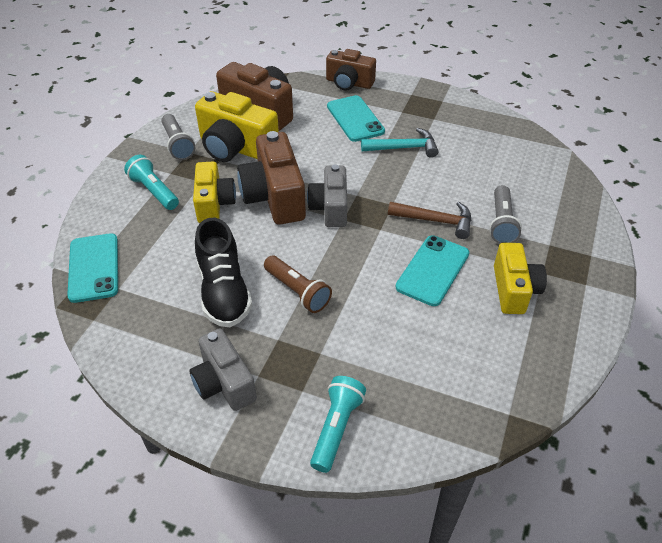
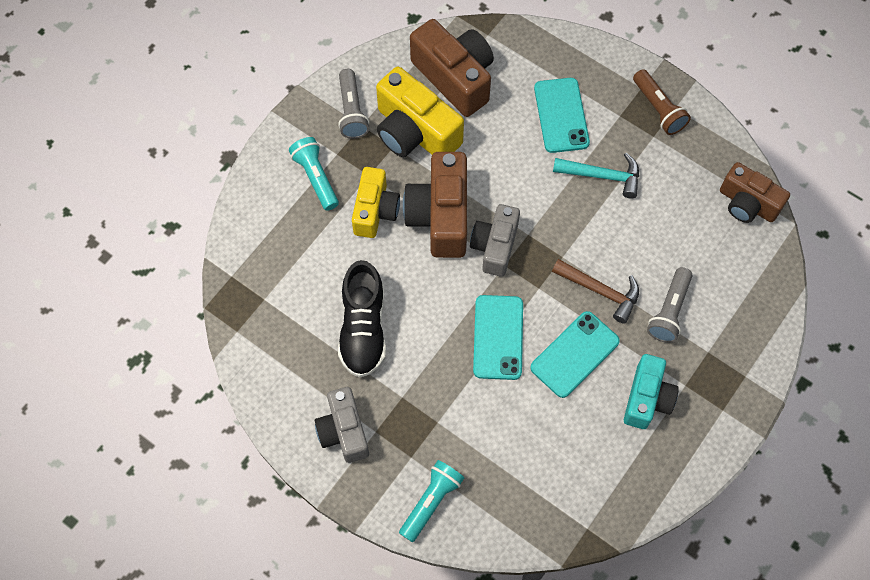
camera: 15 degrees right, 20 degrees up
(94, 267) = (243, 268): turquoise phone -> turquoise phone (498, 337)
(298, 291) = (434, 346): brown flashlight -> brown flashlight (659, 109)
(349, 83) = (572, 51): brown camera -> brown camera (747, 204)
(514, 290) = (647, 398): yellow camera -> turquoise camera

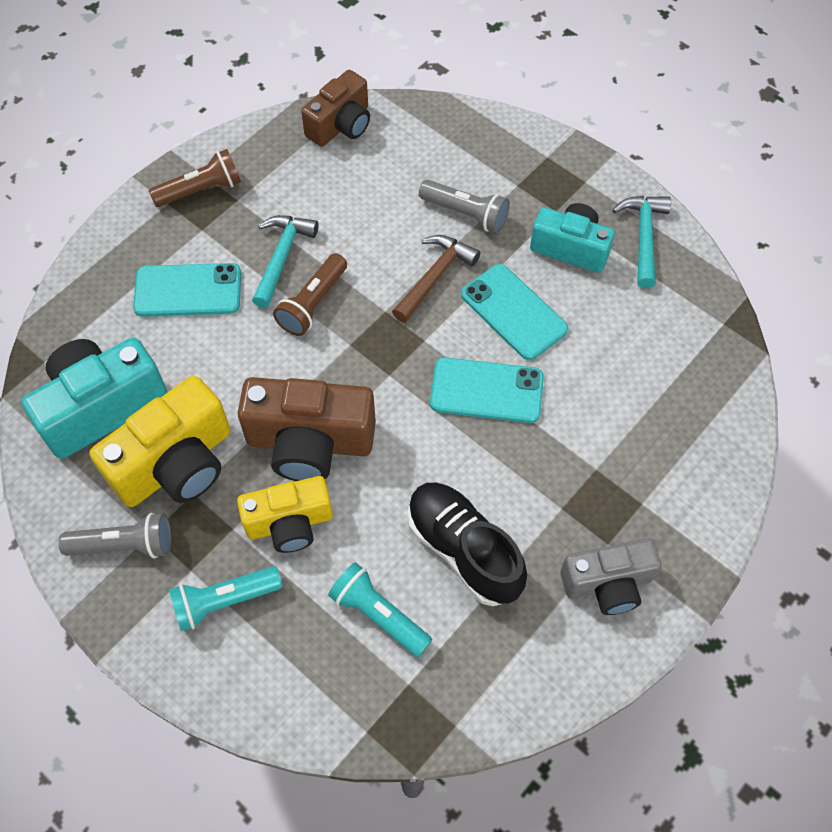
camera: 85 degrees left, 5 degrees down
(363, 328) = (464, 550): black shoe -> black shoe turned 135 degrees counterclockwise
(375, 211) = (289, 523): yellow camera -> yellow camera turned 150 degrees clockwise
(431, 501) = (699, 484): turquoise flashlight -> turquoise flashlight (378, 614)
(455, 77) = (101, 407): brown camera -> turquoise camera
(495, 246) = (362, 382): grey camera -> none
(561, 204) = (313, 304): none -> brown flashlight
(669, 461) = (643, 237): none -> turquoise hammer

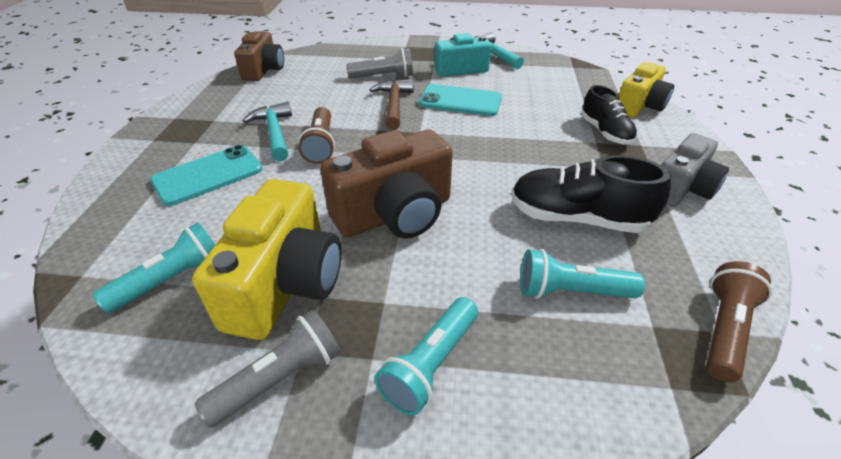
camera: 35 degrees left, 20 degrees down
(101, 407) = (172, 279): turquoise camera -> turquoise flashlight
(201, 190) = (178, 124): brown flashlight -> brown flashlight (724, 329)
(289, 523) = (431, 271): yellow camera -> yellow camera (639, 106)
(486, 390) = (487, 137): turquoise phone -> none
(623, 461) = (605, 132): none -> black shoe

